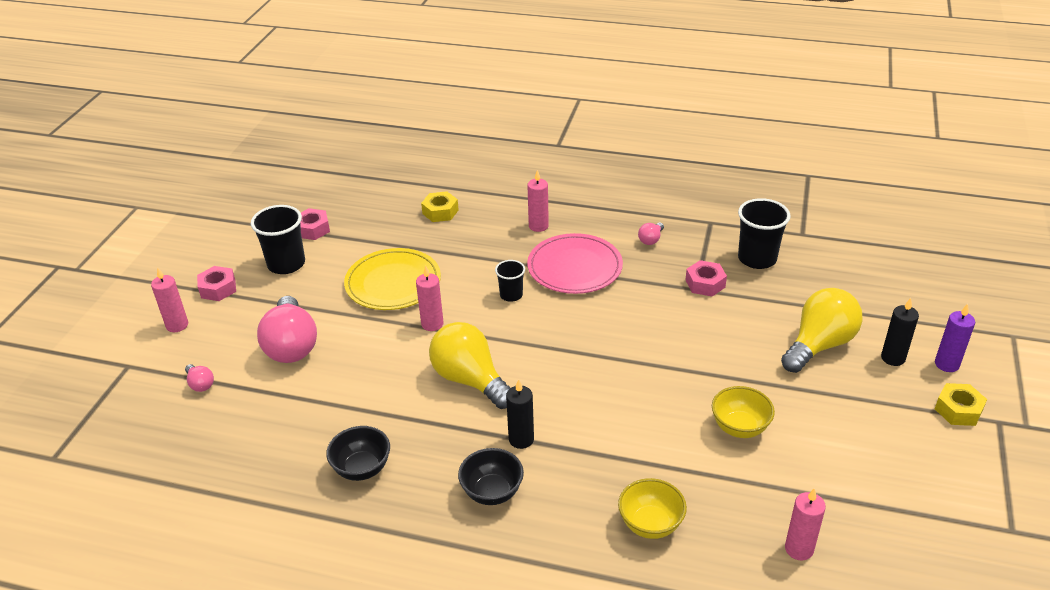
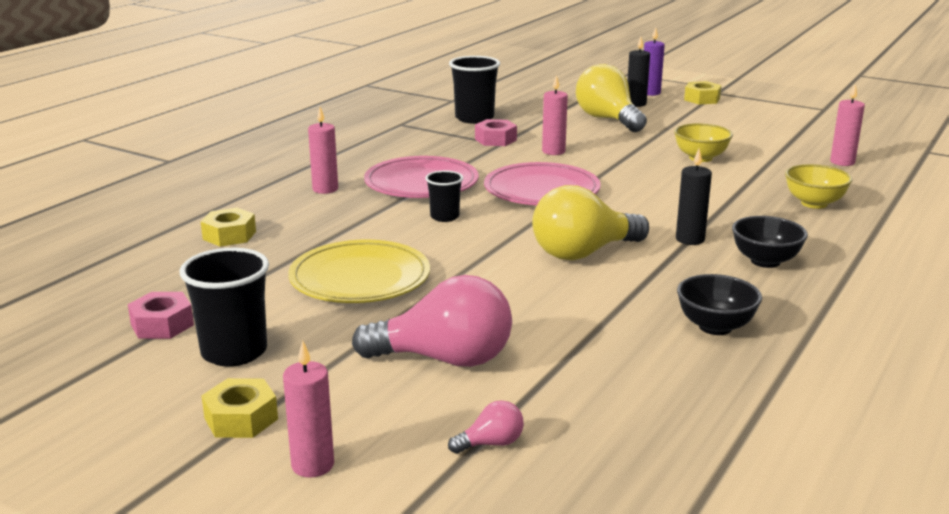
camera: 75 degrees left, 15 degrees down
(218, 289) = (241, 418): pink nut -> yellow nut
(432, 324) = (466, 263): pink candle -> pink candle (553, 151)
(592, 334) = (541, 190): none -> pink plate
(651, 240) = (405, 148): pink light bulb -> none

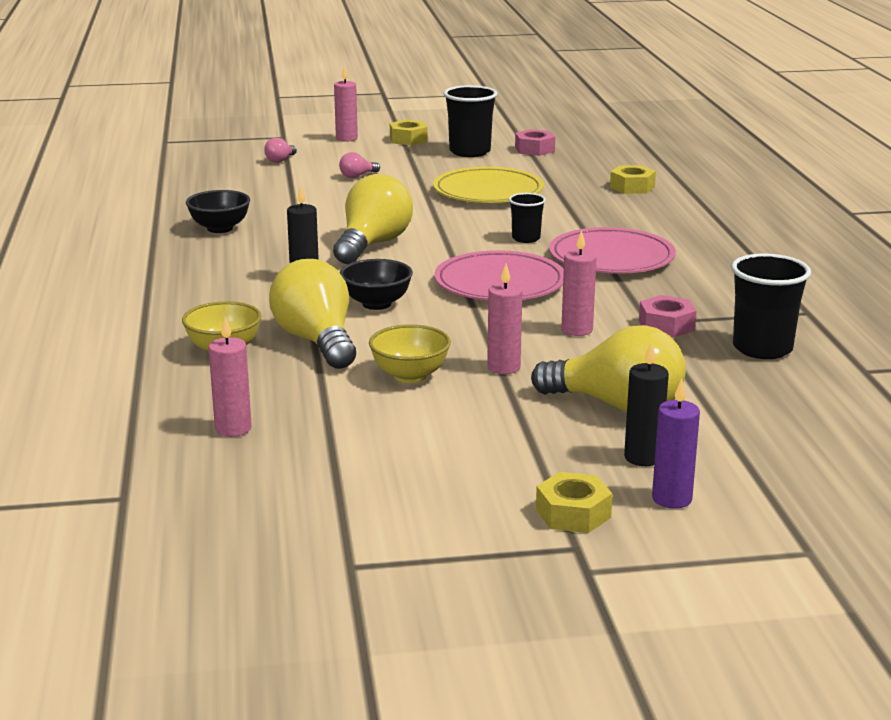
camera: 140 degrees right, 0 degrees up
(325, 189) = (667, 230): pink candle -> pink candle (503, 367)
(445, 359) = (357, 176): pink light bulb -> pink light bulb, size x0.43
(737, 191) = (317, 341): none -> yellow light bulb
(765, 261) = (223, 279): black bowl -> black bowl (376, 304)

